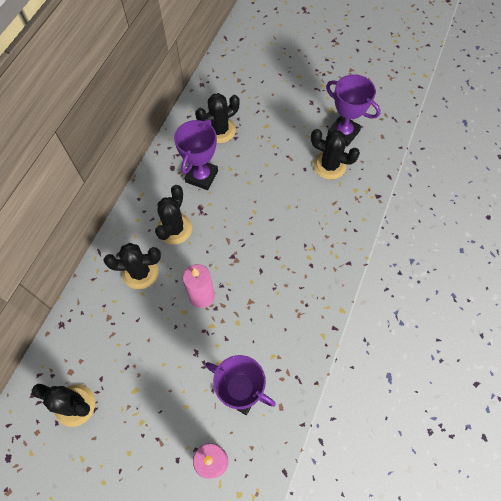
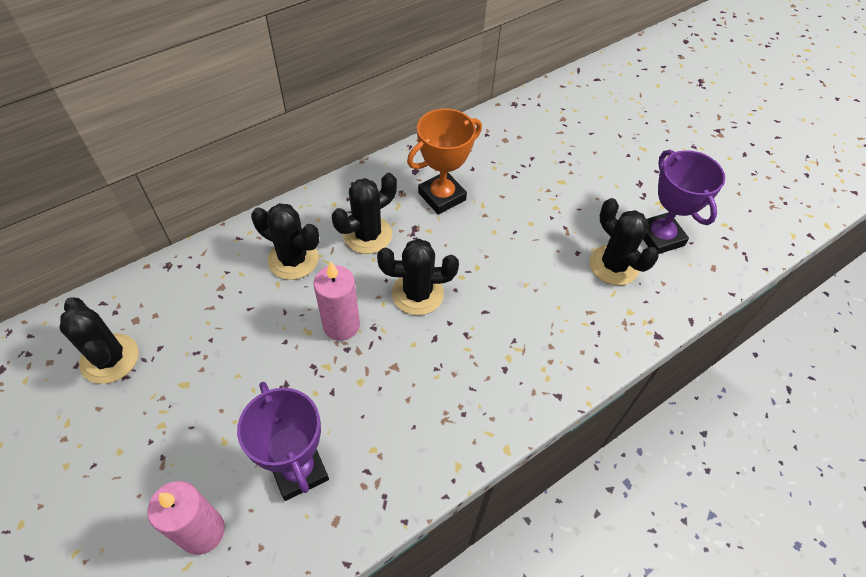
camera: 30 degrees right, 10 degrees down
(201, 176) = (442, 196): purple trophy -> orange trophy
(219, 130) = (500, 159): black cactus -> black cactus (417, 294)

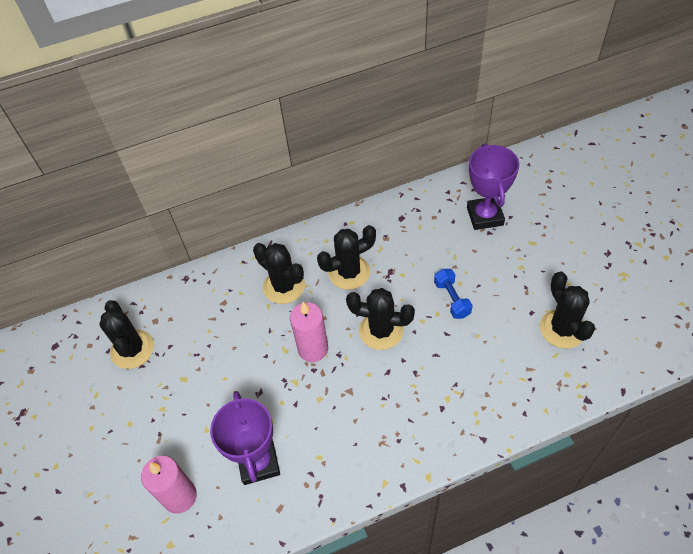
camera: 20 degrees right, 0 degrees up
(442, 196) = (420, 245): orange trophy -> none
(489, 249) = (452, 299): none -> blue dumbbell
(659, 237) = (613, 308): purple trophy -> purple trophy (485, 216)

